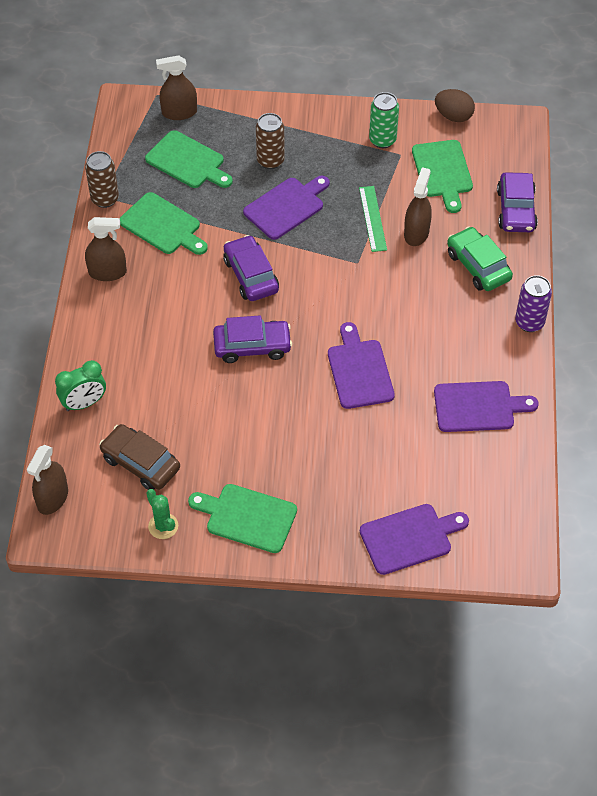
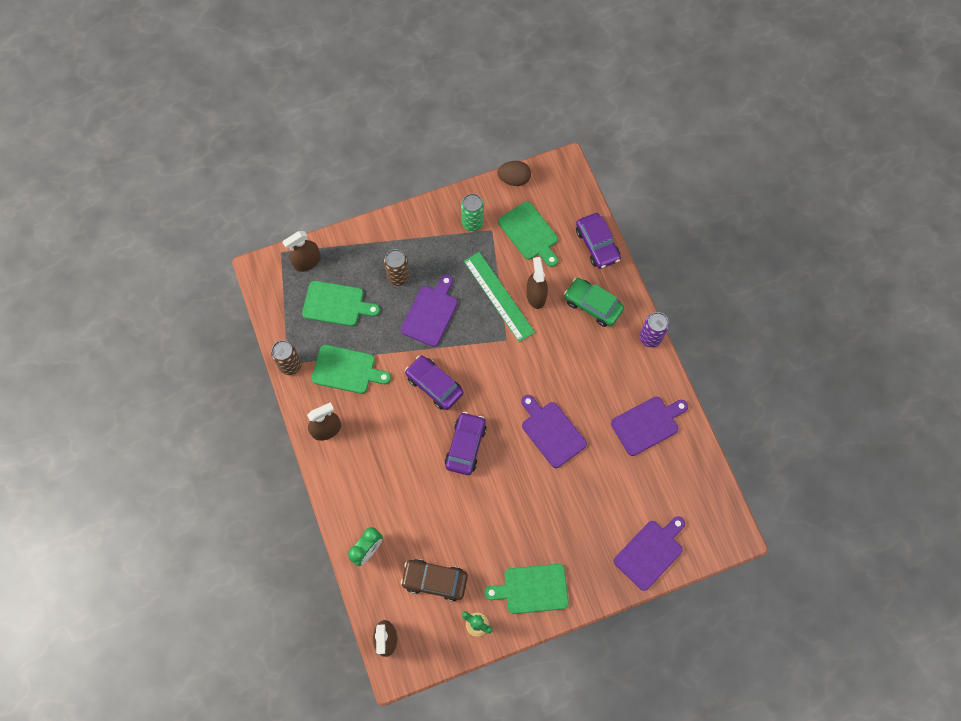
camera: 25 degrees left, 15 degrees up
(252, 346) = (465, 446): purple car -> purple car turned 45 degrees counterclockwise
(372, 218) = (498, 296): green ruler -> green ruler, size x1.53

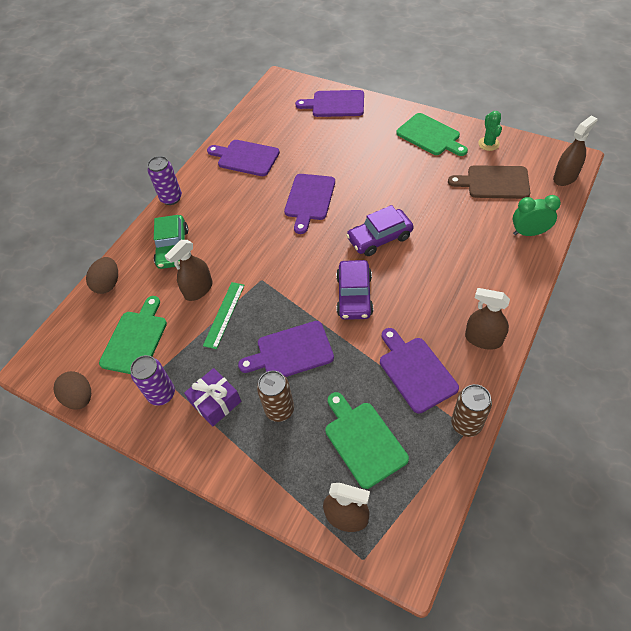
camera: 125 degrees left, 15 degrees down
(347, 370) = (415, 371): green cutting board -> purple cutting board
(435, 580) = (494, 182): brown car -> brown cutting board
(438, 247) = (215, 402): none -> purple gift
(472, 223) = (162, 394): green can -> purple can
(498, 296) = (224, 314): green ruler -> green ruler, size x0.65
(597, 244) = (108, 284): purple car -> brown egg

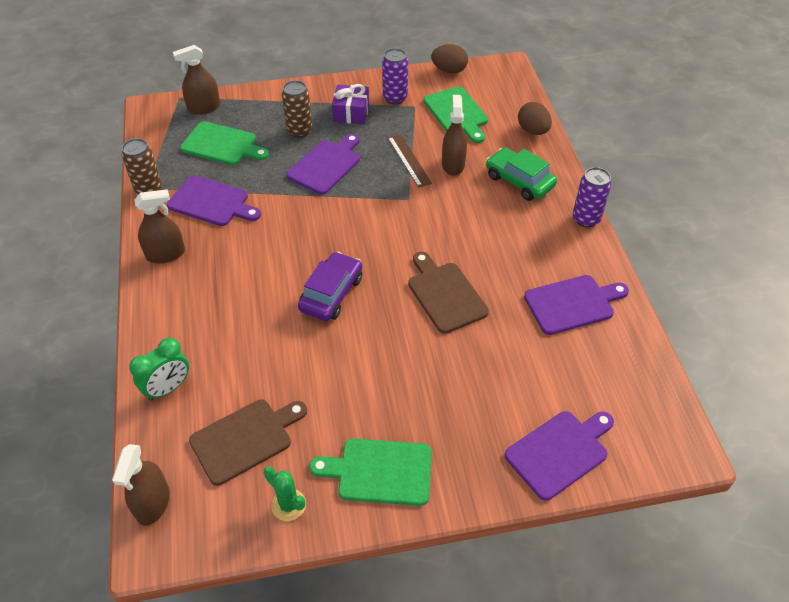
camera: 135 degrees right, 5 degrees down
(224, 314) = (409, 160): green ruler -> brown ruler
(309, 199) = (445, 294): purple cutting board -> brown cutting board
(354, 295) = (310, 229): purple car -> none

